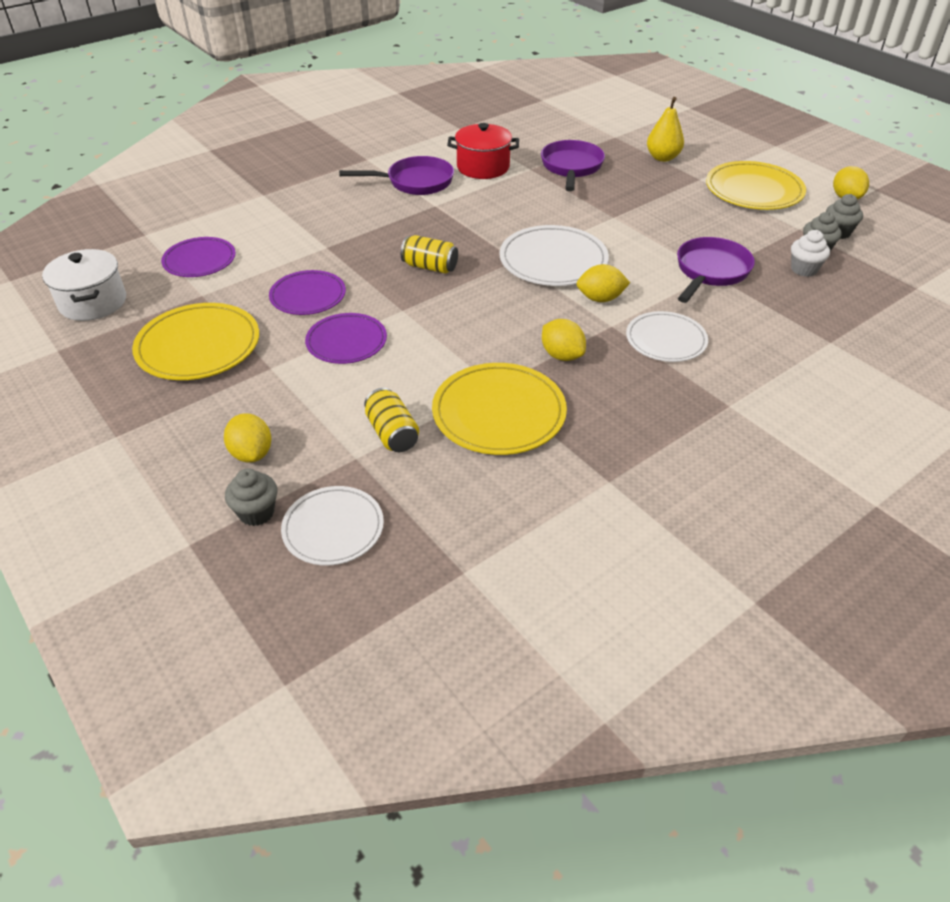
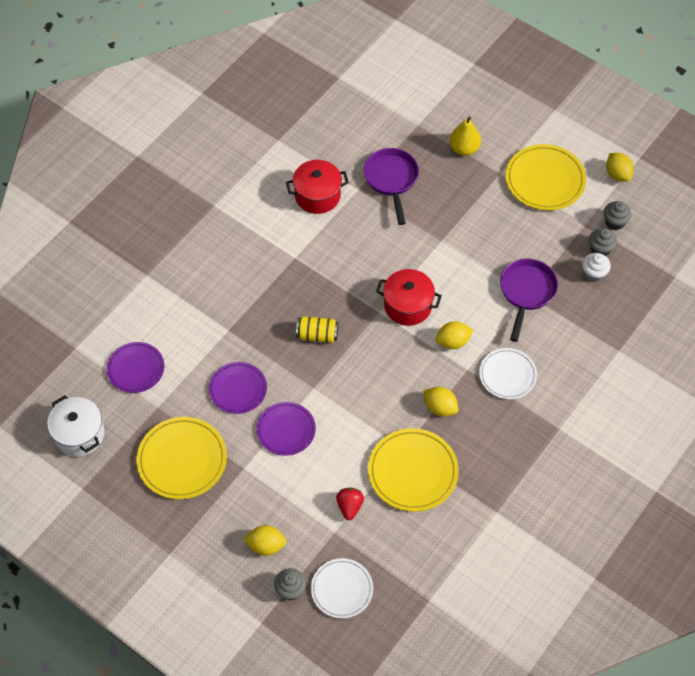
camera: 15 degrees left, 15 degrees up
(252, 453) = (266, 545): yellow lemon -> yellow lemon turned 45 degrees counterclockwise
(392, 433) = (349, 506): yellow can -> red strawberry
(415, 182) = (267, 229): purple pan -> none
(553, 260) = (408, 306): white plate -> red pot

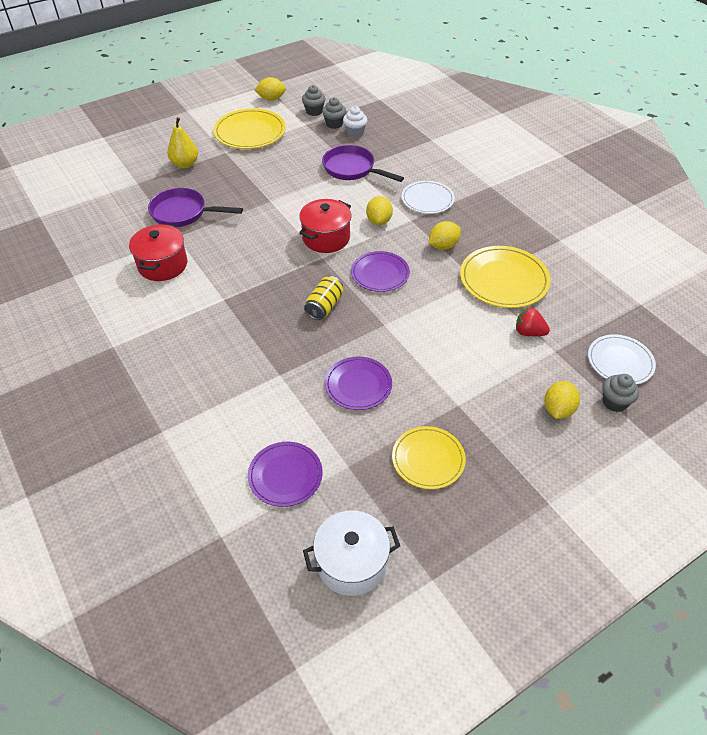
camera: 70 degrees left, 10 degrees down
(182, 460) = (428, 459): yellow plate -> yellow plate, size x0.66
(286, 430) = (424, 358): purple plate -> purple plate (380, 273)

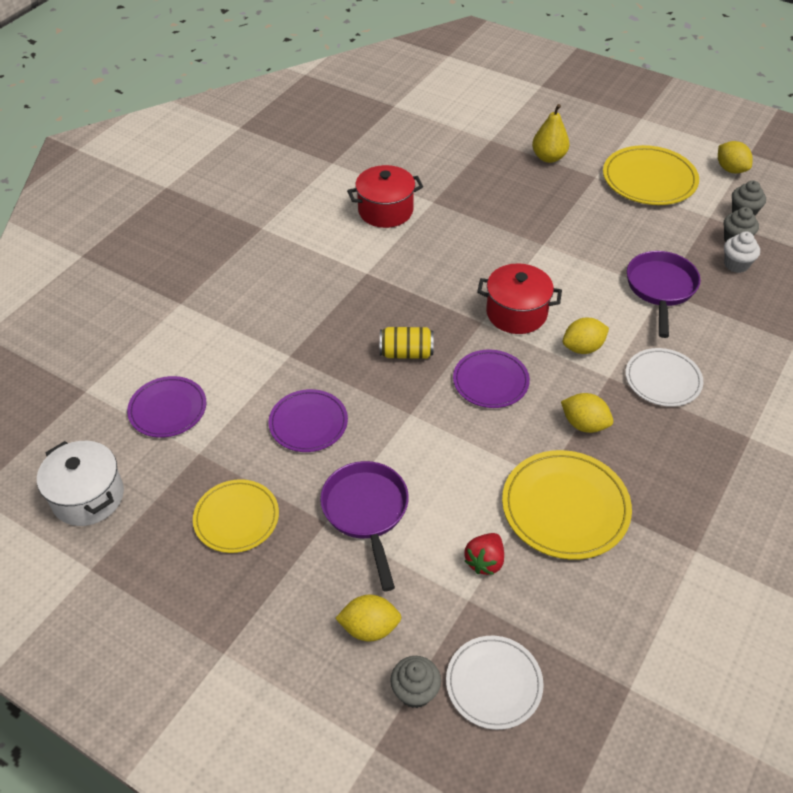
camera: 65 degrees right, 0 degrees up
(183, 213) = (471, 190): purple pan -> purple pan (366, 512)
(529, 332) = (485, 561): red strawberry -> red strawberry turned 150 degrees counterclockwise

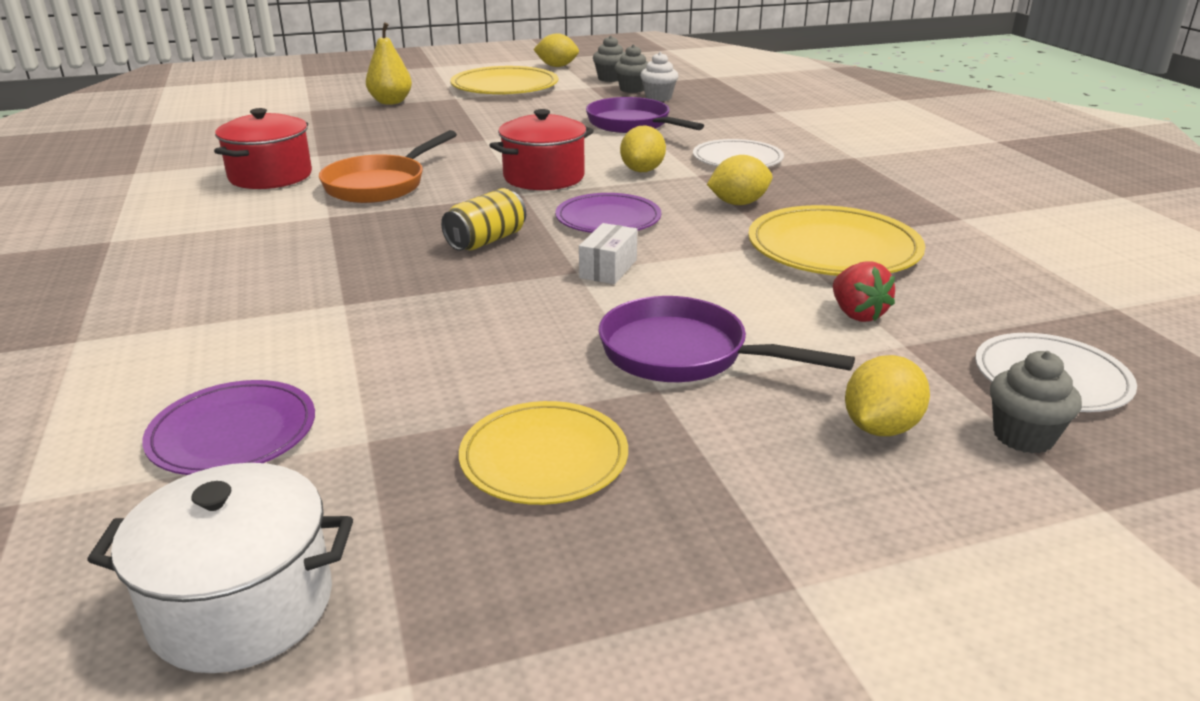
camera: 50 degrees left, 20 degrees down
(308, 423) = (475, 335): purple plate -> none
(425, 258) = (380, 185): none -> orange pan
(427, 424) = (608, 269): none -> white box

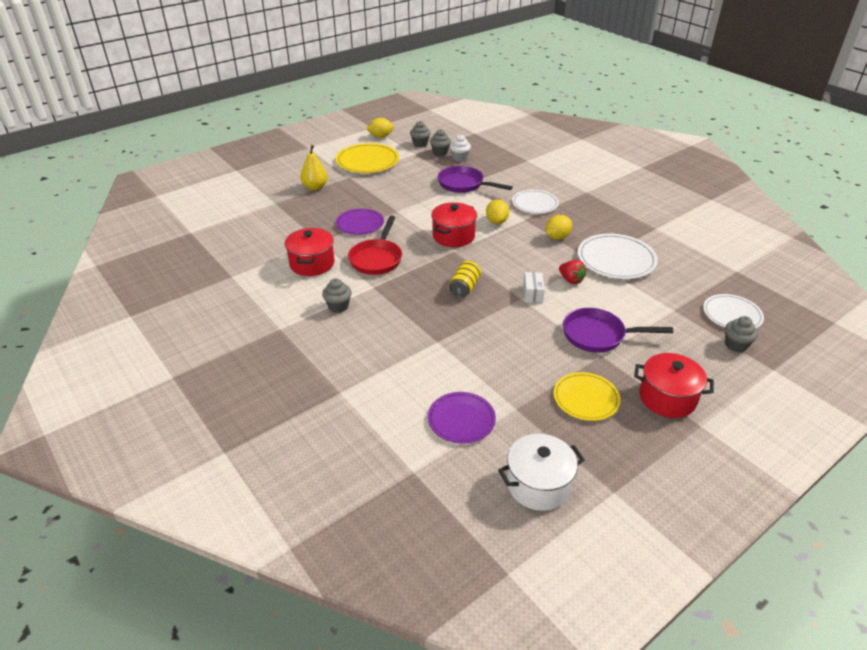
camera: 20 degrees left, 10 degrees up
(238, 230) = (338, 306): none -> grey cupcake
(380, 185) = (377, 258): orange pan -> red pan
(608, 219) = (507, 260): purple plate -> purple plate (360, 224)
(750, 503) = (667, 398): none -> red pot
(833, 249) = (616, 259): yellow plate -> white plate
(857, 314) = (648, 297): red strawberry -> red strawberry (571, 280)
(880, 428) = (689, 353): yellow lemon -> none

